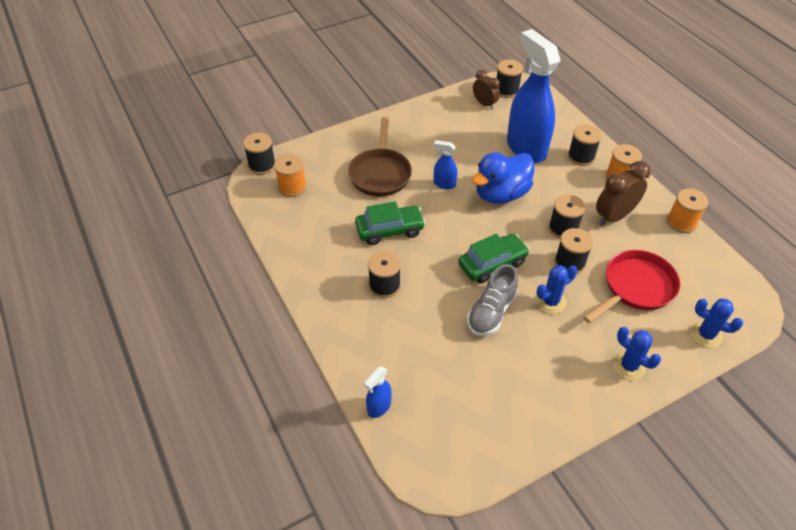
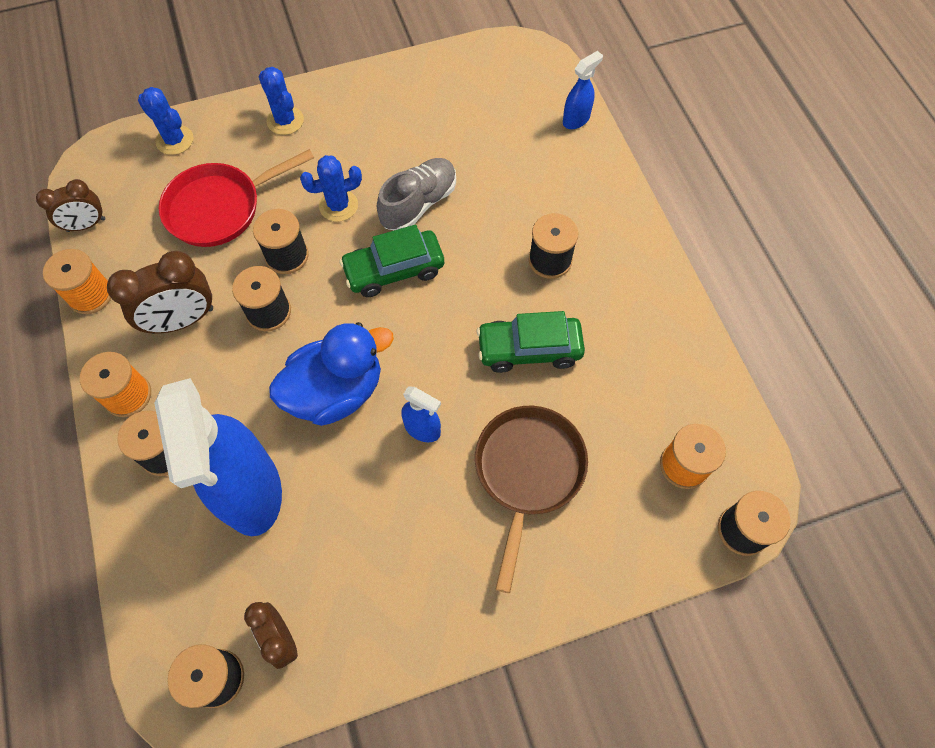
camera: 170 degrees left, 15 degrees up
(720, 262) = (86, 225): none -> brown clock

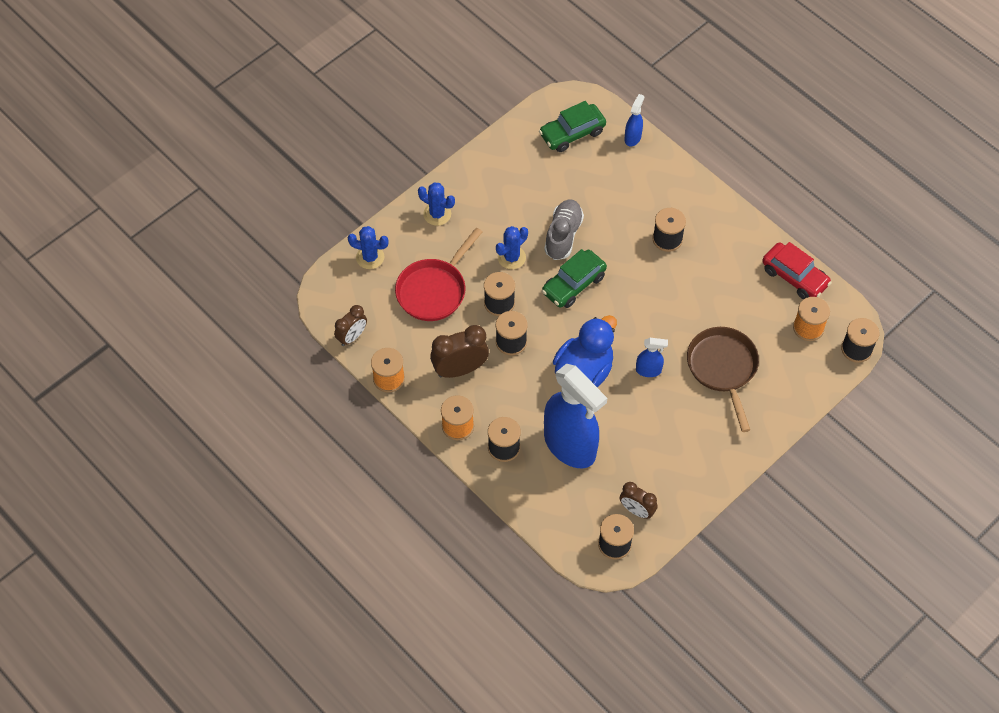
camera: 25 degrees left, 5 degrees down
(182, 320) = (460, 369): brown clock -> brown clock turned 150 degrees counterclockwise
(529, 349) = (685, 299): green car -> green car (572, 133)
(700, 382) = (794, 277): none -> red car

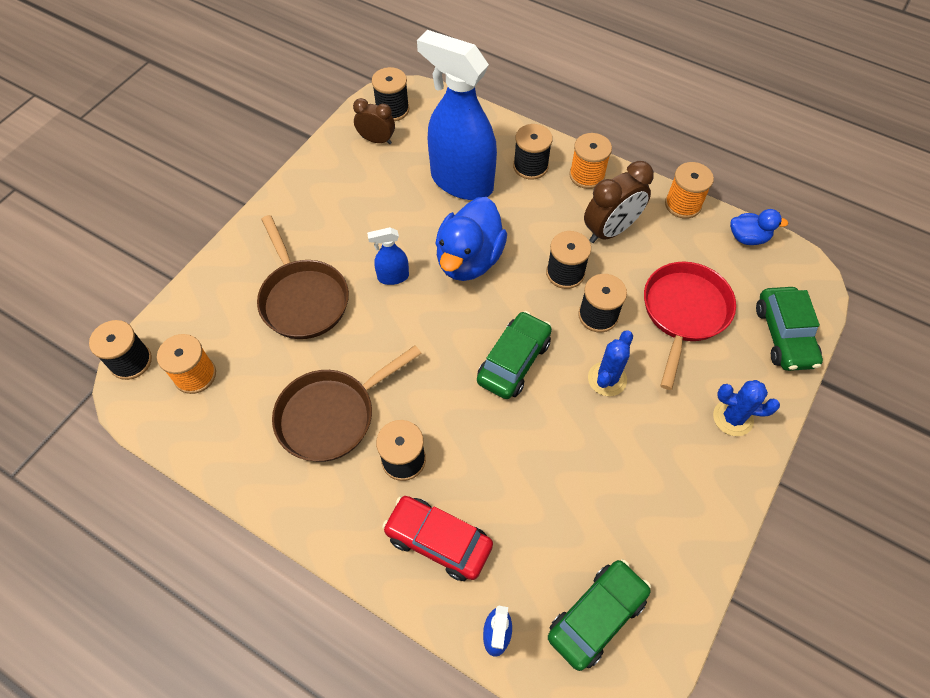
camera: 165 degrees right, 0 degrees up
(352, 337) = (748, 238): brown clock -> blue duck
(370, 257) = (784, 335): blue cactus -> green car
(563, 235) = (550, 428): grey shoe -> none
(712, 277) = (331, 415): none -> brown pan
(794, 277) = (214, 445): red car -> red car (438, 541)

